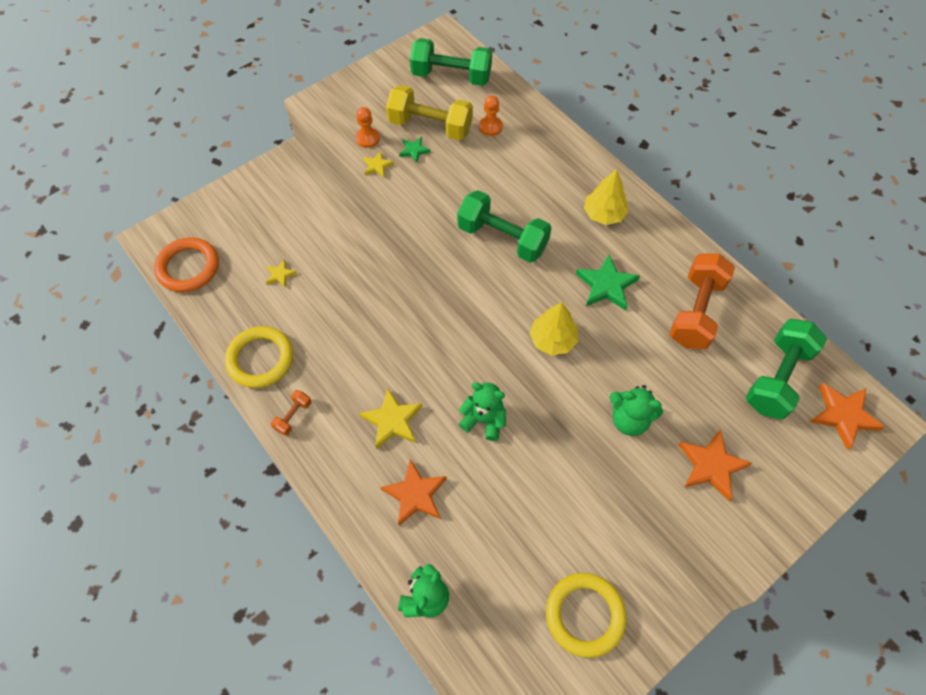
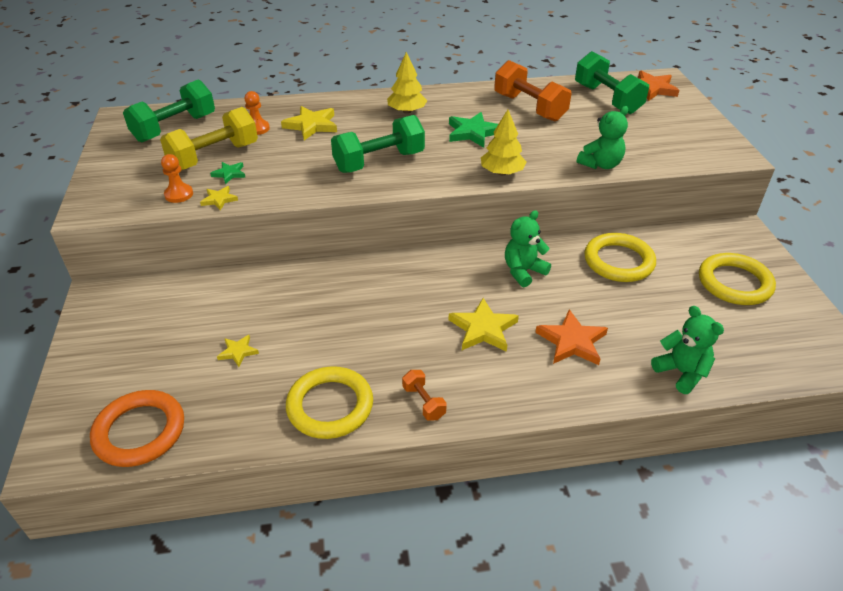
camera: 60 degrees left, 20 degrees down
(524, 159) = (311, 125): none -> yellow star
(550, 495) = (618, 261): none -> yellow ring
(711, 465) = (660, 146): orange star -> none

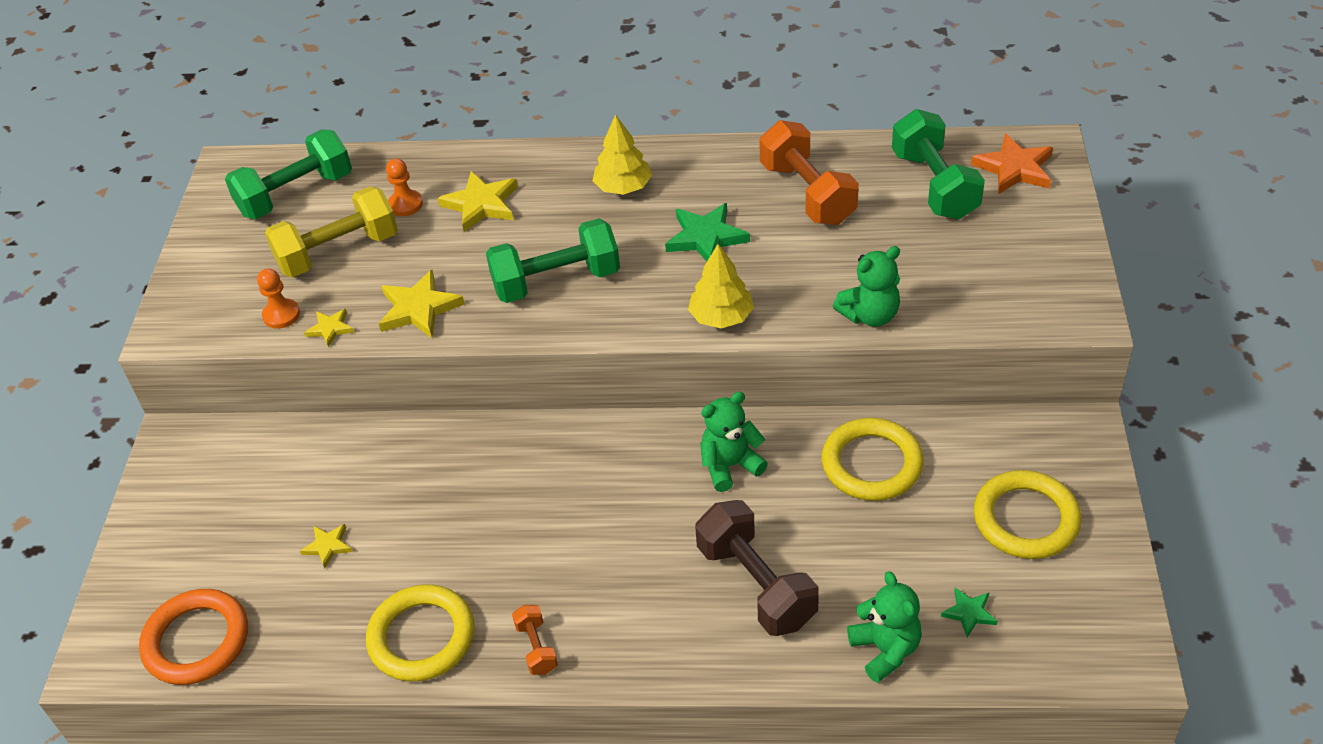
camera: 15 degrees right, 5 degrees up
(229, 174) = (352, 285): green star -> green star (969, 613)
(483, 329) = (645, 551): yellow star -> yellow star (419, 309)
(572, 341) = (756, 585): orange star -> brown dumbbell

